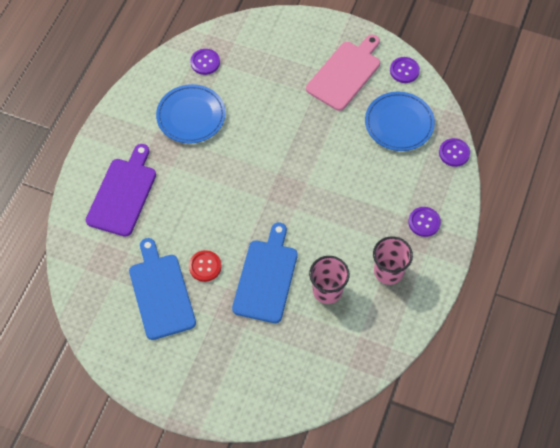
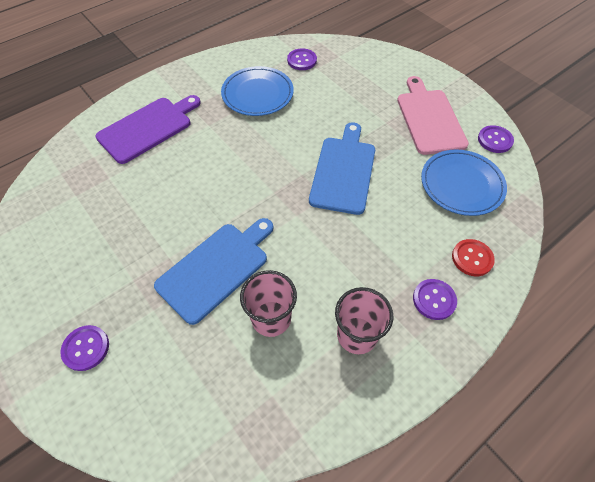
camera: 30 degrees right, 5 degrees down
(161, 293) = (104, 229): blue cutting board -> blue cutting board (344, 171)
(205, 266) = (165, 226): red button -> red button (472, 258)
(345, 73) = (429, 118): pink cutting board -> pink cutting board turned 75 degrees counterclockwise
(454, 153) = (512, 241): purple button -> purple button (86, 348)

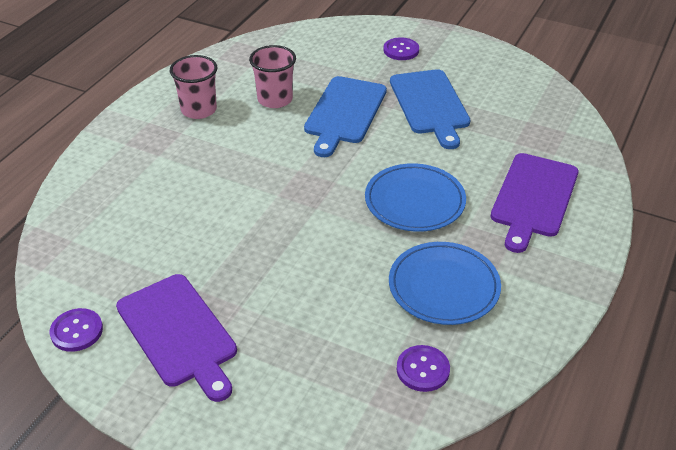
camera: 155 degrees right, 15 degrees down
(344, 171) = (269, 226): blue cutting board -> blue cutting board (430, 105)
(429, 118) = (178, 333): pink cutting board -> purple cutting board
(434, 300) = (136, 148): purple button -> none
(461, 184) = (120, 256): blue plate -> blue plate (414, 201)
(472, 258) = (102, 188): red button -> none

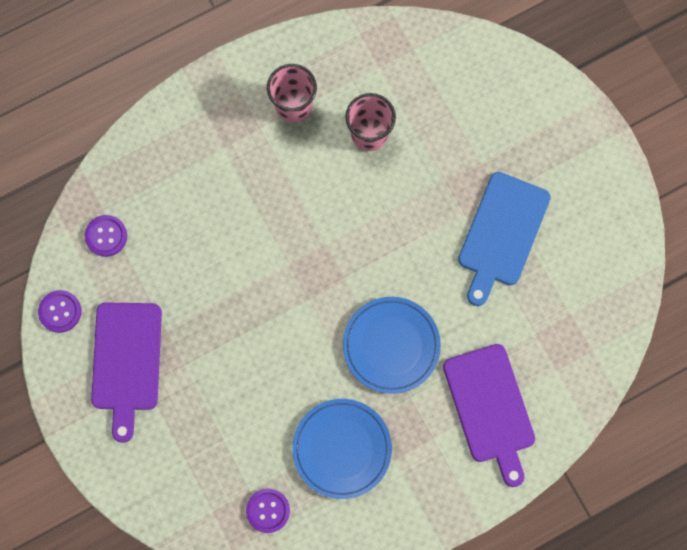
camera: 35 degrees right, 35 degrees up
(344, 113) = (417, 194): blue cutting board -> none
(401, 50) = (540, 134): purple button -> purple button (106, 236)
(533, 198) = (490, 408): purple cutting board -> purple cutting board turned 75 degrees counterclockwise

